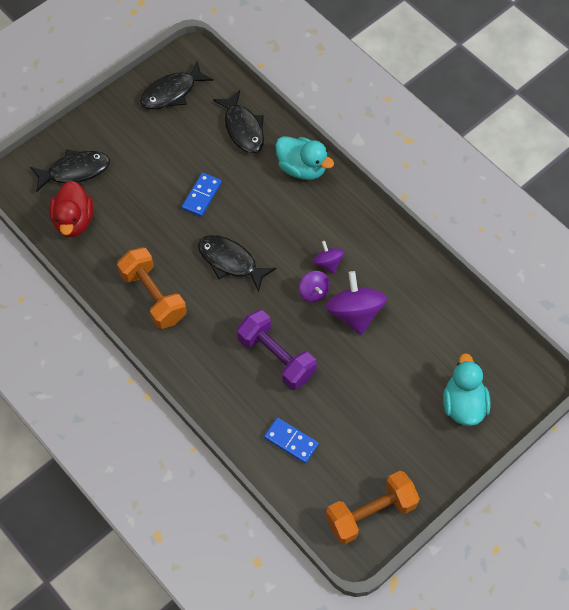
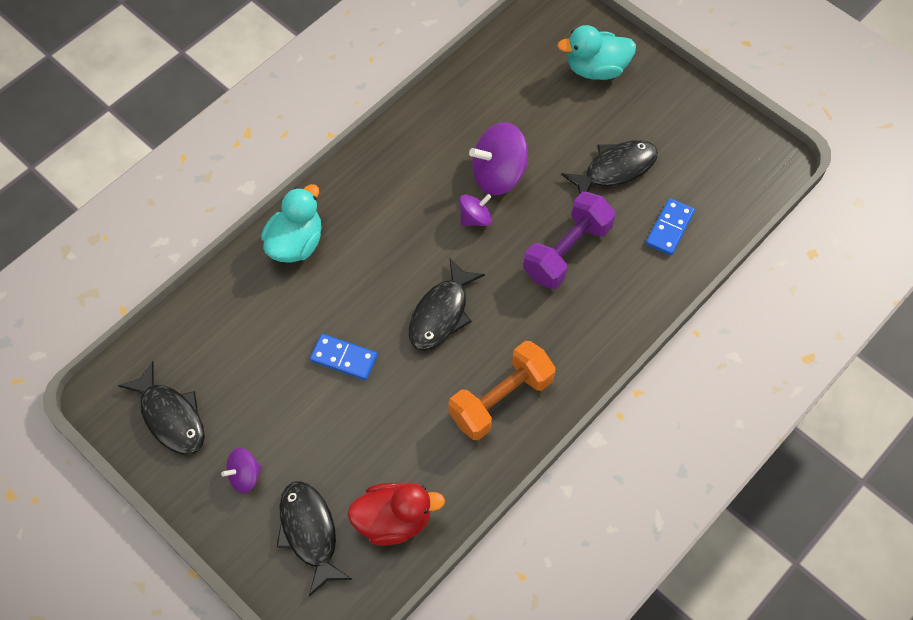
camera: 95 degrees left, 0 degrees up
(243, 128) = (233, 318): black fish -> black fish (615, 169)
(328, 263) = (433, 206): purple spinning top -> purple spinning top (245, 475)
(371, 513) = (736, 147): orange dumbbell -> none

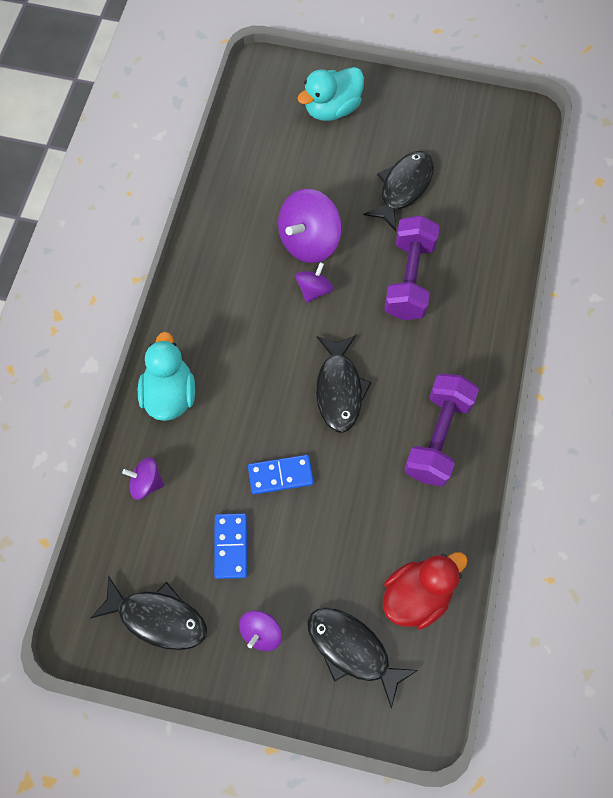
camera: 30 degrees left, 5 degrees up
(231, 305) = (146, 483): none -> purple spinning top
(501, 399) = (437, 437): orange dumbbell -> purple dumbbell
(669, 228) = (479, 216): blue domino -> blue domino (231, 546)

